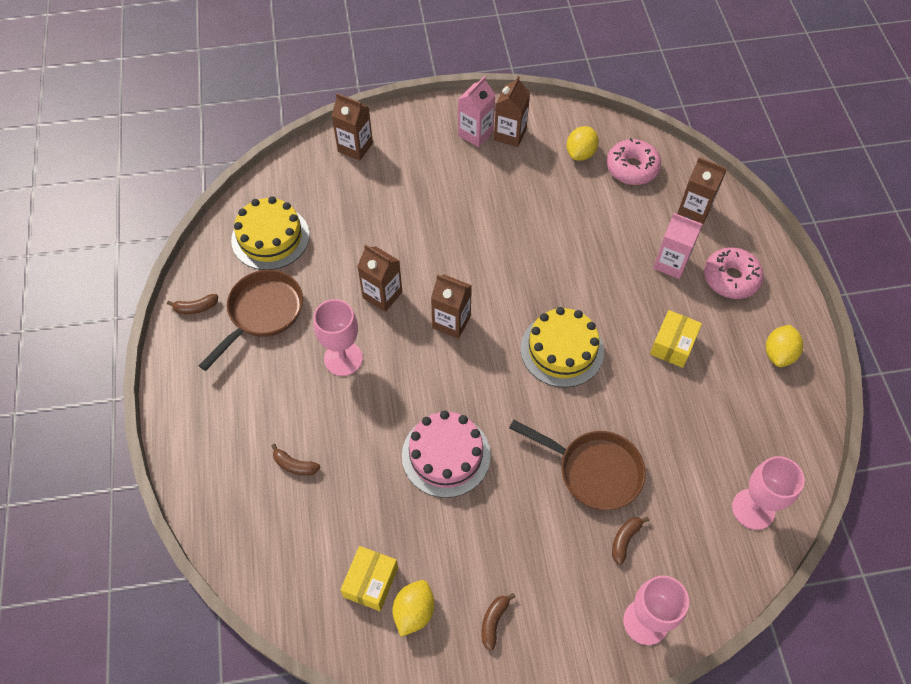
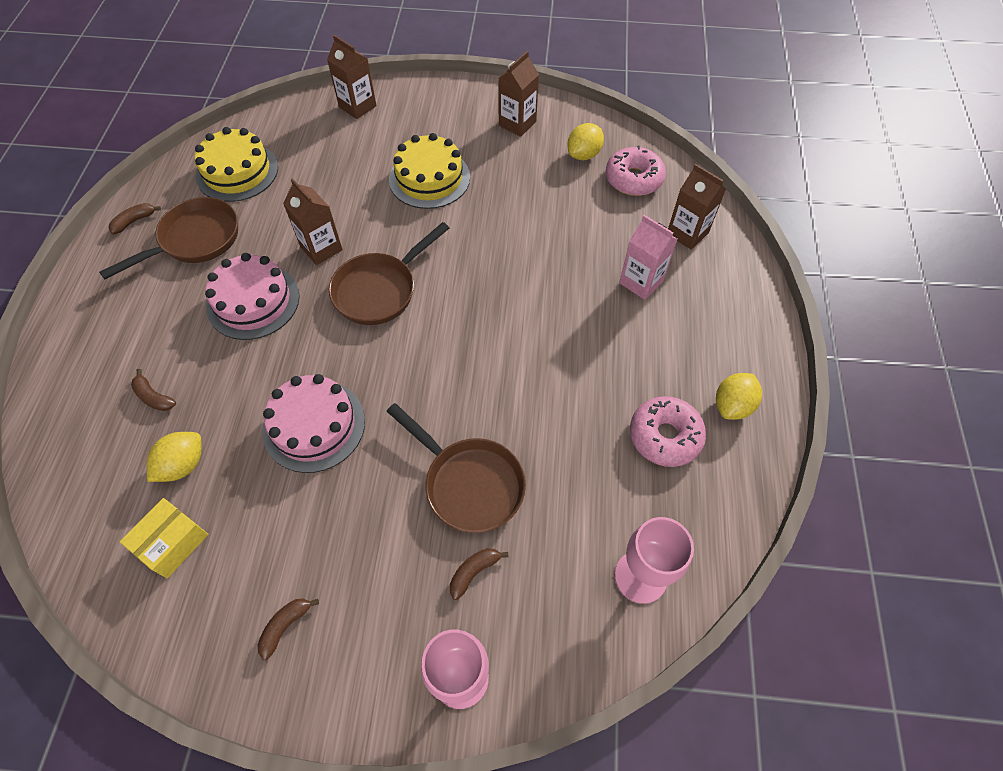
camera: 15 degrees right, 0 degrees up
(196, 308) = (134, 221): brown banana -> brown banana turned 135 degrees clockwise
(343, 358) = (253, 301): pink goblet -> pink cake
(414, 612) = (203, 589): yellow lemon -> yellow lemon (183, 465)
(451, 322) = (380, 290): brown carton -> brown pan
(475, 134) = (482, 116): pink carton -> none
(562, 350) = (486, 344): yellow cake -> yellow cake (429, 178)
(672, 345) = (611, 367): yellow box -> none
(731, 278) = (704, 312): pink donut -> pink donut (665, 436)

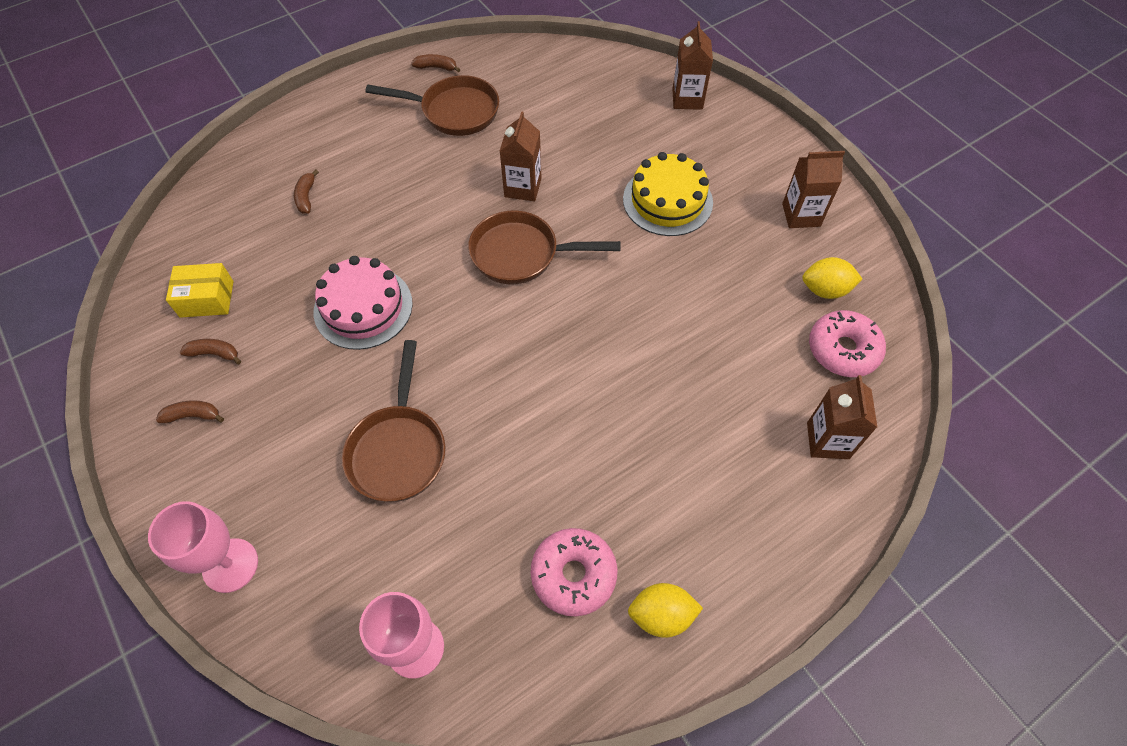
camera: 50 degrees right, 0 degrees up
(183, 465) = (268, 257): yellow lemon -> none
(237, 172) = (540, 83): yellow cake -> none
(253, 301) = (435, 186): pink cake -> none
(474, 572) = (324, 510): brown banana -> brown banana (214, 353)
(641, 282) = (726, 439): pink carton -> none

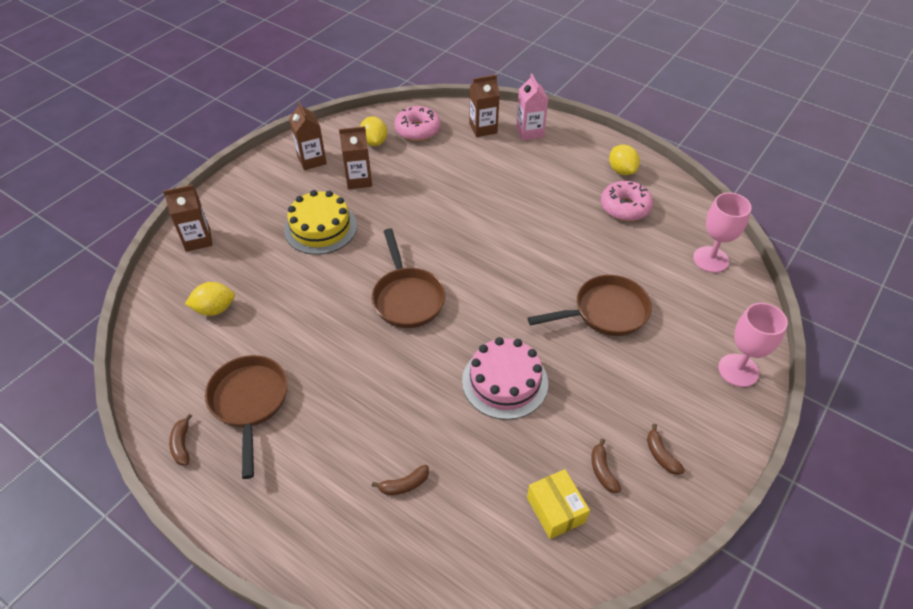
camera: 110 degrees left, 10 degrees down
(523, 187) = (335, 318): brown carton -> brown carton (359, 180)
(580, 101) = (215, 309): none -> yellow lemon
(803, 508) = (529, 132): none -> pink carton

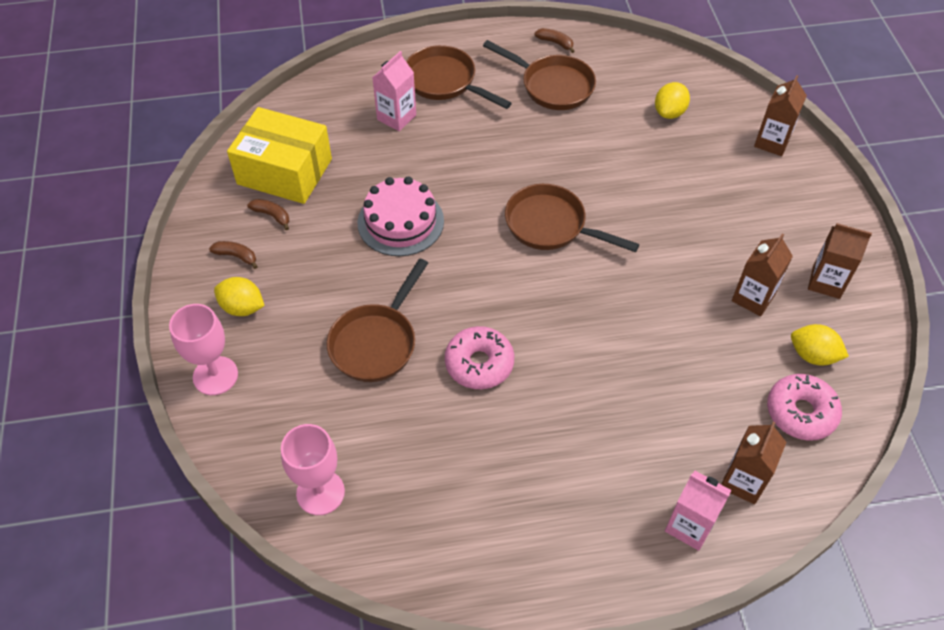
camera: 135 degrees right, 5 degrees up
(320, 228) = (705, 226): yellow cake -> none
(320, 487) = (445, 82): none -> brown pan
(404, 485) = (396, 117): brown banana -> pink carton
(555, 510) = (284, 171): yellow box -> yellow box, size x1.83
(621, 170) = (523, 554): yellow lemon -> yellow lemon (242, 307)
(625, 207) = (467, 493): pink donut -> pink donut (479, 364)

